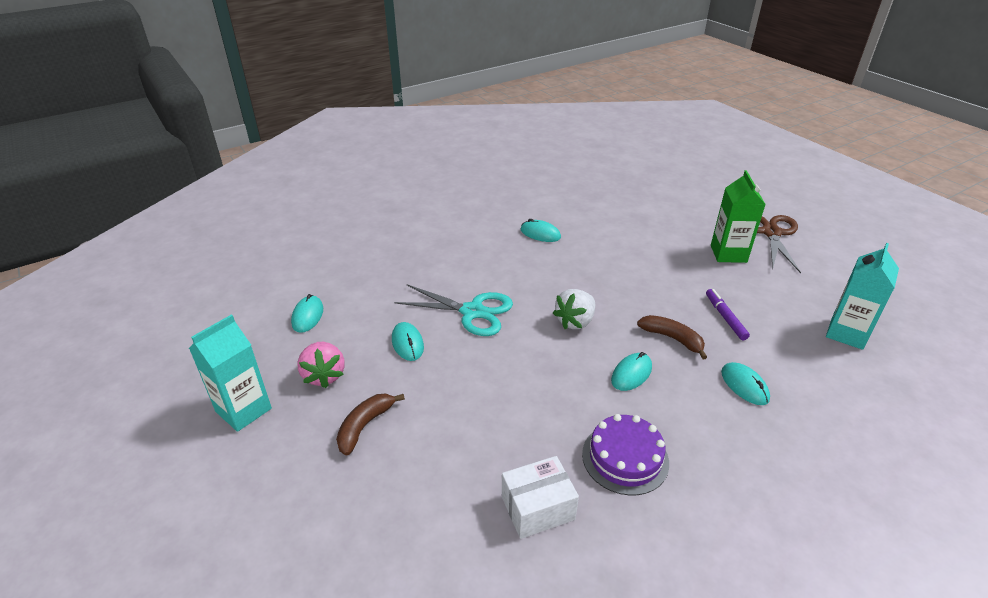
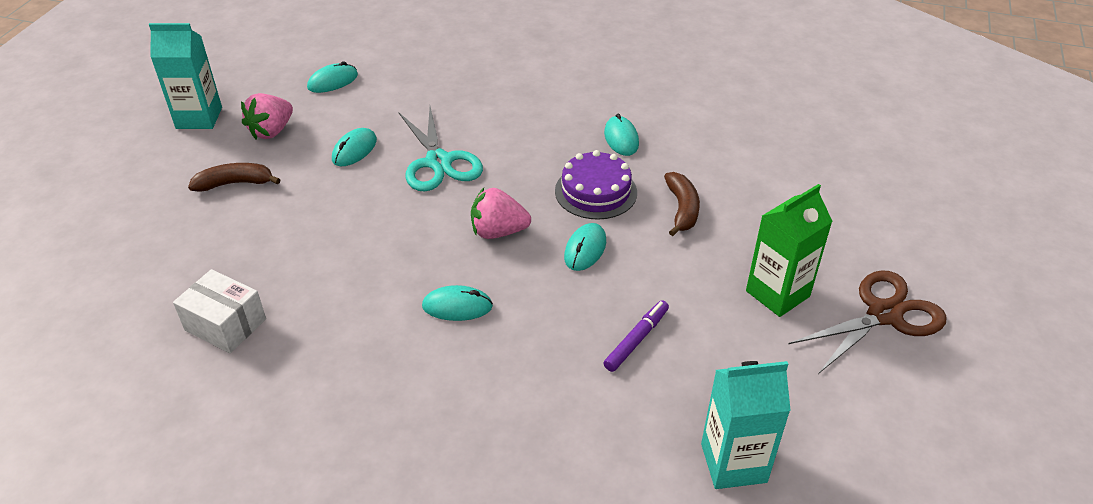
camera: 50 degrees right, 5 degrees up
(575, 321) = (498, 232): white strawberry -> pink strawberry
(625, 458) = (332, 353): purple cake -> purple cake (596, 191)
(672, 339) = (548, 313): brown banana -> brown banana (682, 209)
(744, 385) = (526, 400): turquoise mouse -> turquoise mouse (585, 249)

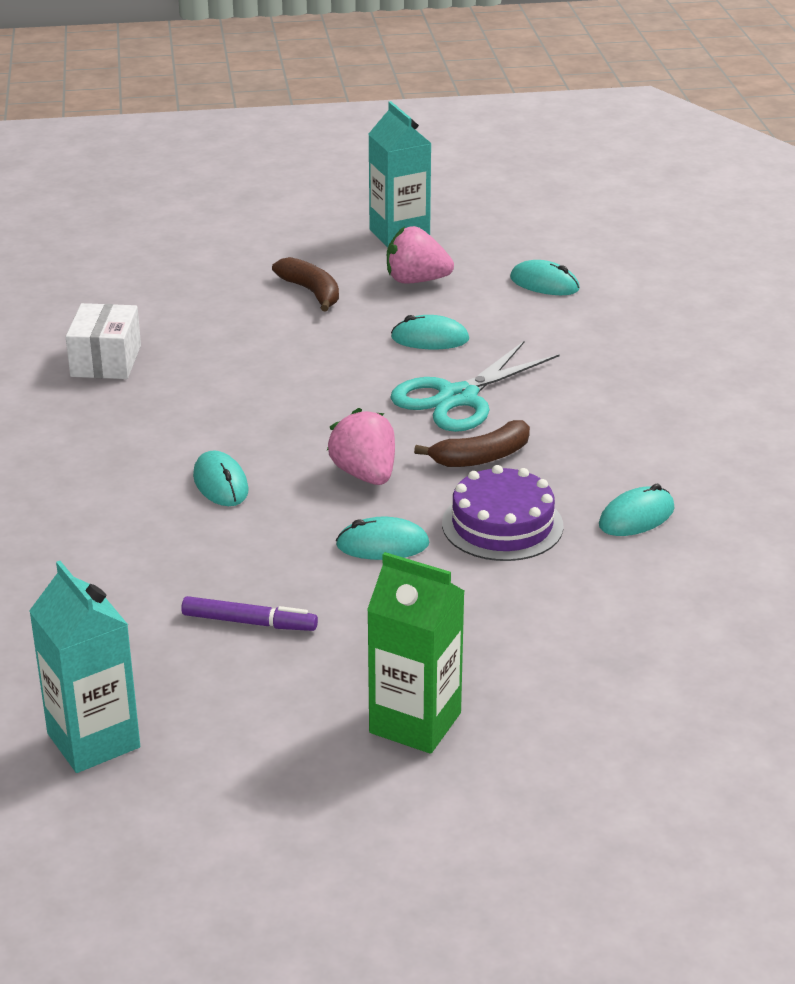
camera: 65 degrees right, 10 degrees down
(682, 209) = (526, 603): brown banana -> brown banana (481, 457)
(884, 314) = (443, 834): brown scissors -> none

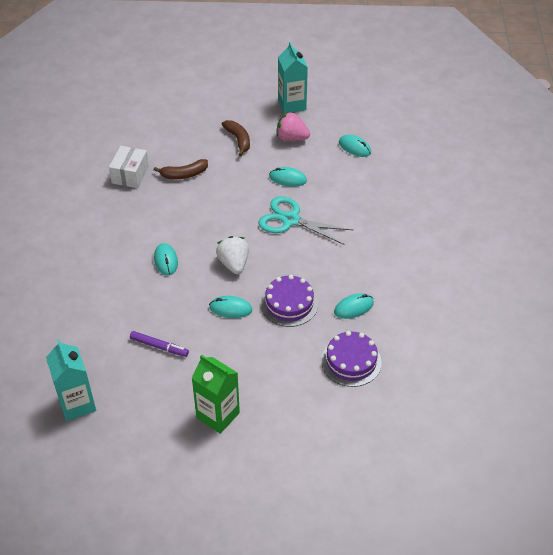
camera: 10 degrees right, 15 degrees up
(365, 474) = (233, 264): pink strawberry -> white strawberry
(457, 397) = (290, 220): turquoise scissors -> turquoise scissors turned 60 degrees clockwise
(481, 457) = (291, 260): brown banana -> brown banana (184, 174)
(665, 602) = (351, 361): none -> purple cake

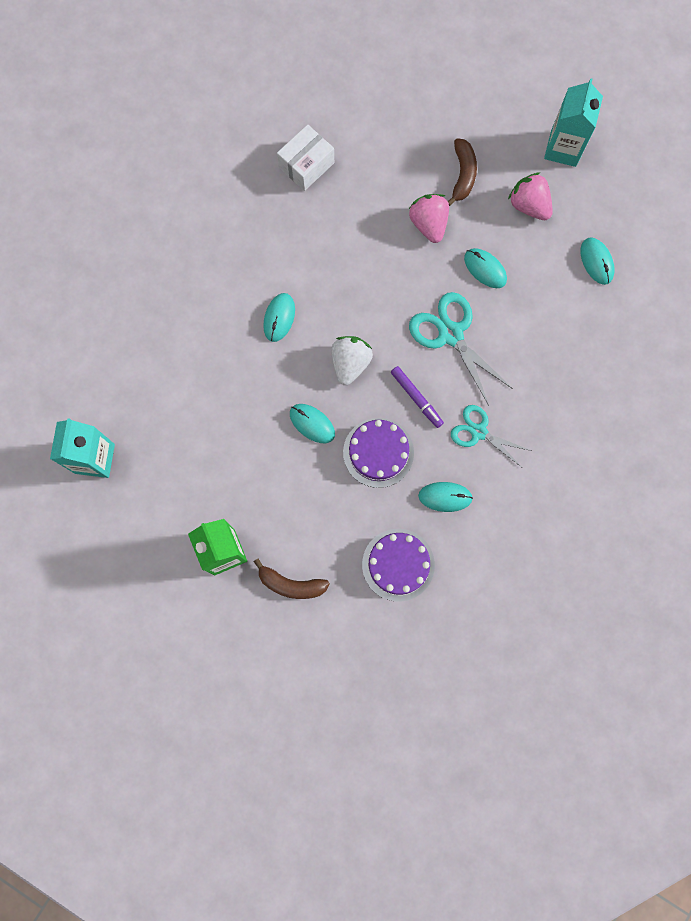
camera: 30 degrees right, 30 degrees up
(159, 347) = (211, 432): purple marker -> purple marker (416, 398)
(184, 174) = (368, 197): brown banana -> brown banana (291, 584)
(234, 171) = (428, 224): none -> pink strawberry
(348, 262) = (478, 432): none -> turquoise scissors

